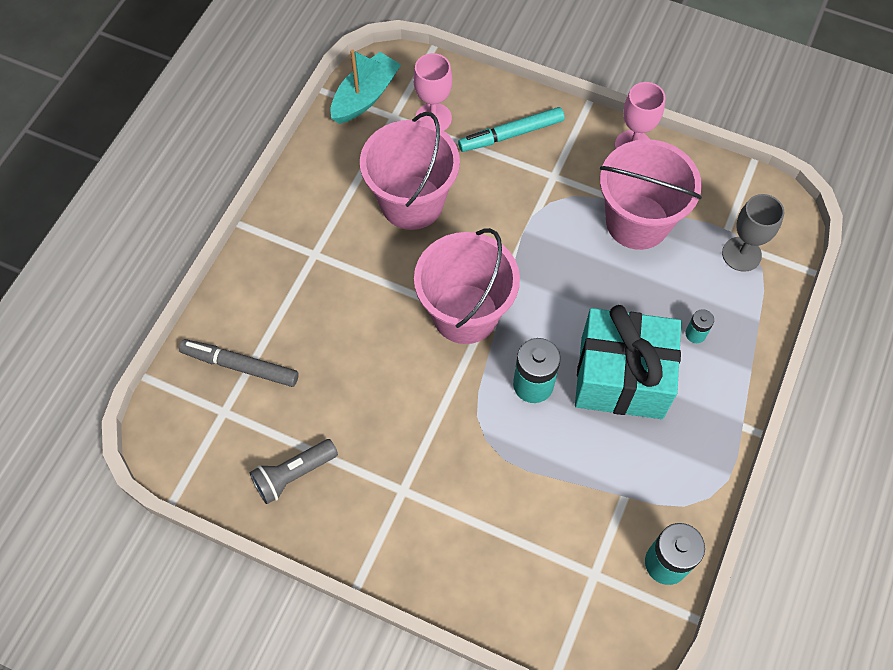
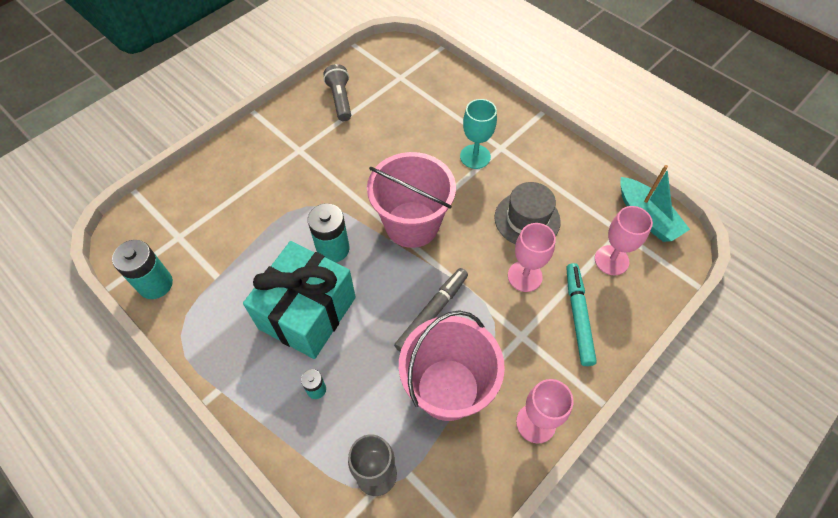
camera: 110 degrees right, 5 degrees down
(240, 366) = (428, 91): grey marker -> grey marker (432, 313)
(339, 277) = (475, 156): none -> turquoise goblet
(412, 202) = (527, 219): pink bucket -> grey hat
(485, 188) = (524, 276): none -> pink goblet

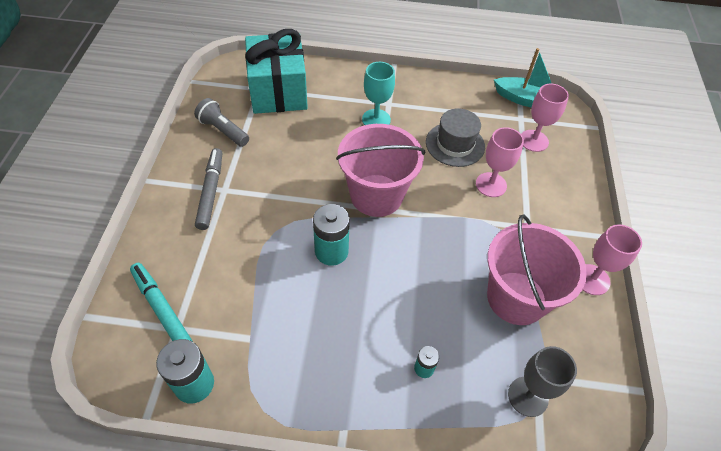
camera: 40 degrees left, 5 degrees down
(307, 313) = (359, 314): turquoise gift -> turquoise gift (278, 91)
(432, 313) = (453, 251): grey marker -> grey marker (211, 192)
(578, 316) = (549, 190): turquoise marker -> turquoise marker (162, 309)

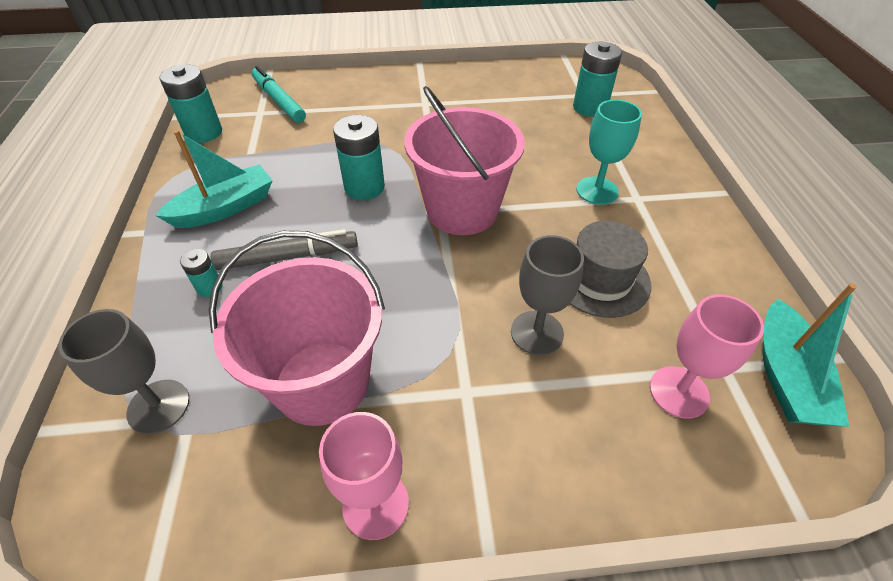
camera: 80 degrees right, 5 degrees down
(162, 309) = (279, 101): turquoise marker -> turquoise marker turned 75 degrees counterclockwise
(211, 192) = (419, 96): grey marker -> grey marker (288, 257)
(223, 130) = (505, 86): grey flashlight -> none
(278, 91) = (589, 107): turquoise gift -> turquoise battery
(328, 359) = (225, 208): none -> turquoise boat
(491, 185) = (537, 333): pink goblet -> grey goblet

